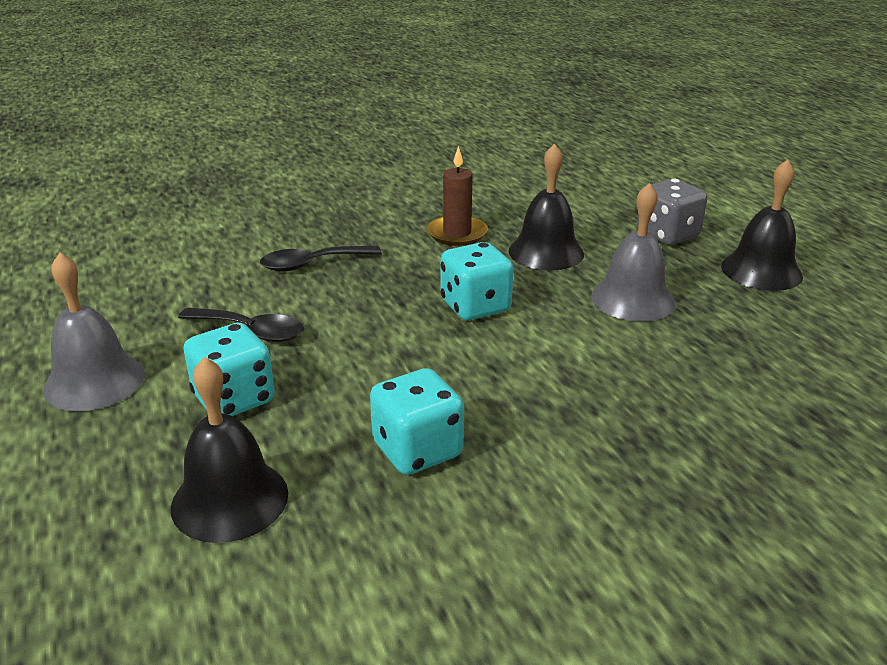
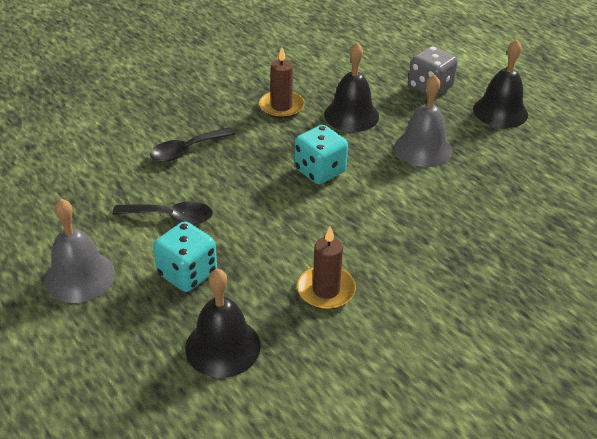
camera: 15 degrees left, 10 degrees up
(417, 450) = (326, 290): turquoise dice -> brown candle

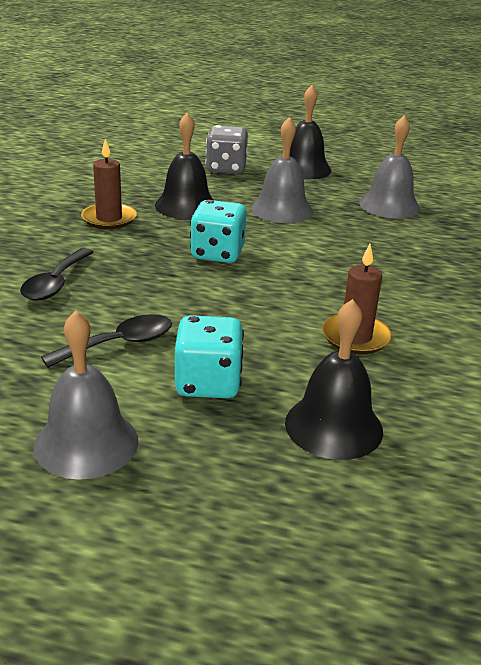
camera: 40 degrees left, 10 degrees down
(526, 181) = (389, 205): none -> grey bell

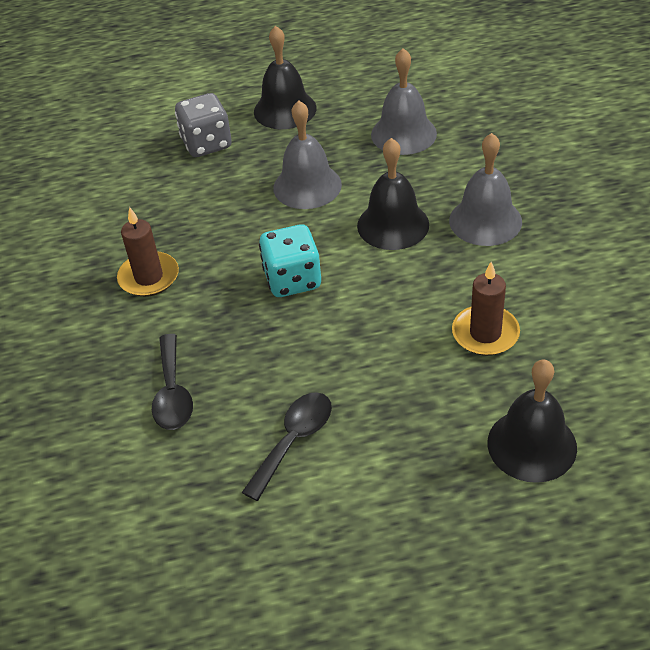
camera: 20 degrees left, 15 degrees up
(86, 443) = (354, 563): grey bell -> grey bell (485, 220)
(186, 206) = (210, 222): black bell -> black bell (393, 225)
(208, 383) = (403, 449): turquoise dice -> none

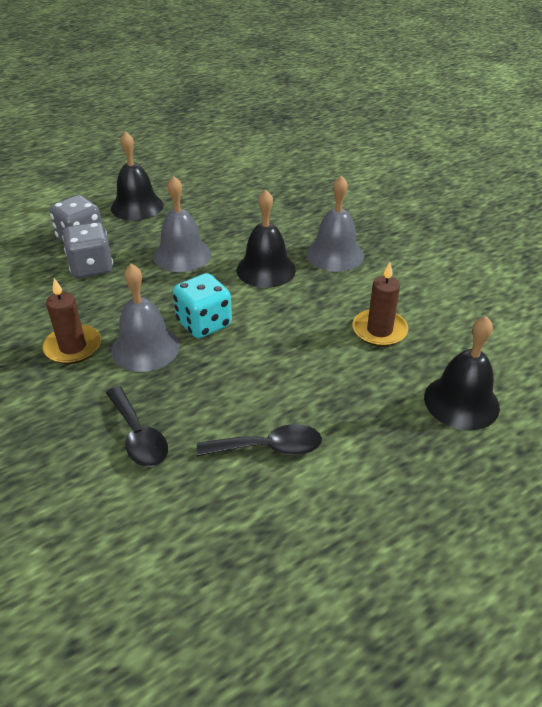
camera: 25 degrees left, 5 degrees down
(204, 183) = (91, 267): none -> grey dice
(294, 440) = (269, 448): black spoon -> black spoon turned 75 degrees clockwise
(403, 134) = (241, 208): grey bell -> grey bell (145, 348)

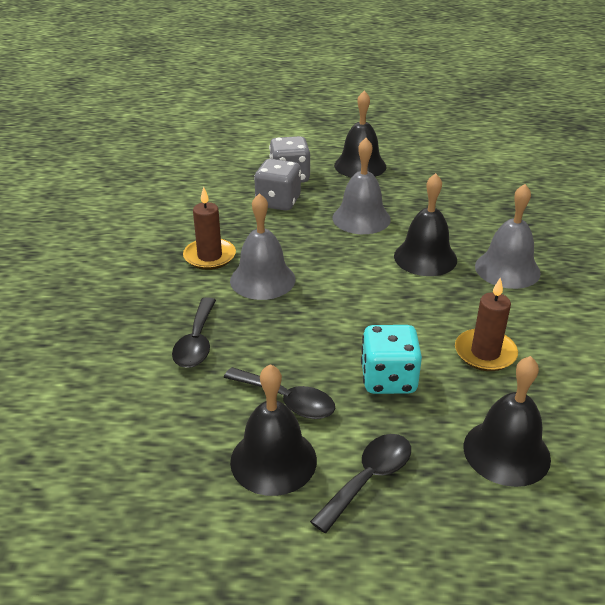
camera: 35 degrees right, 5 degrees down
(204, 324) = (327, 280): turquoise dice -> turquoise dice (388, 379)
(306, 506) = (273, 460): none -> black bell
(391, 478) = (369, 478): none -> black spoon

